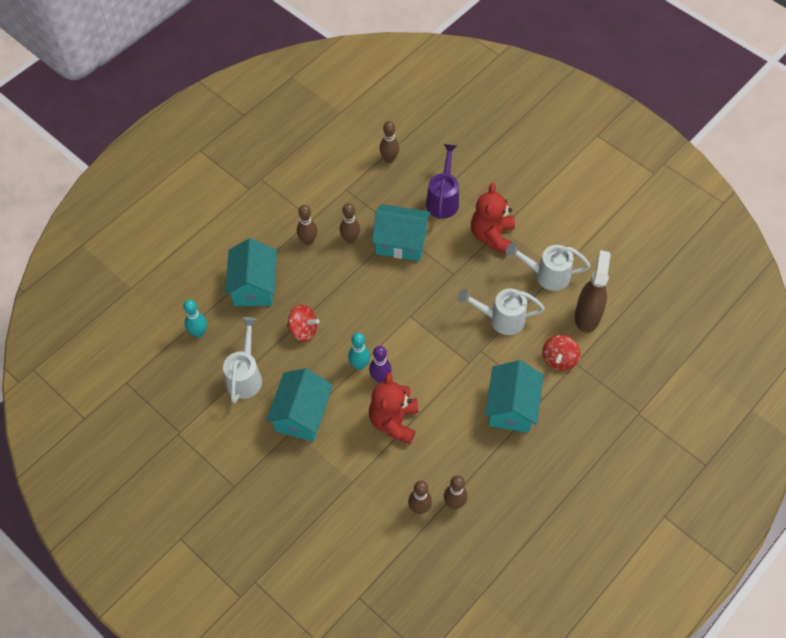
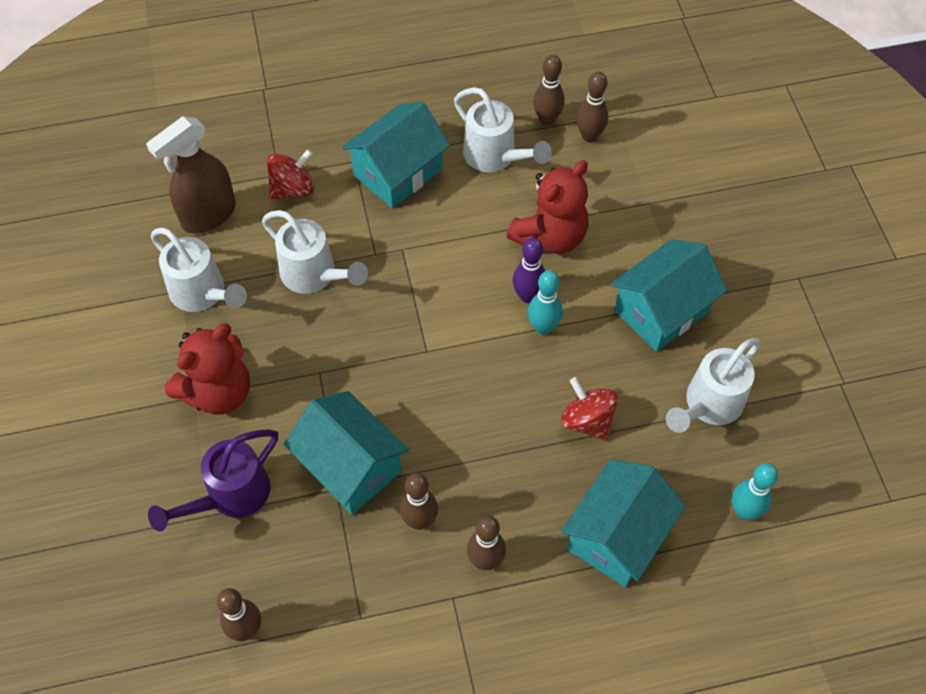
camera: 145 degrees left, 0 degrees up
(465, 455) = (495, 156): none -> white watering can

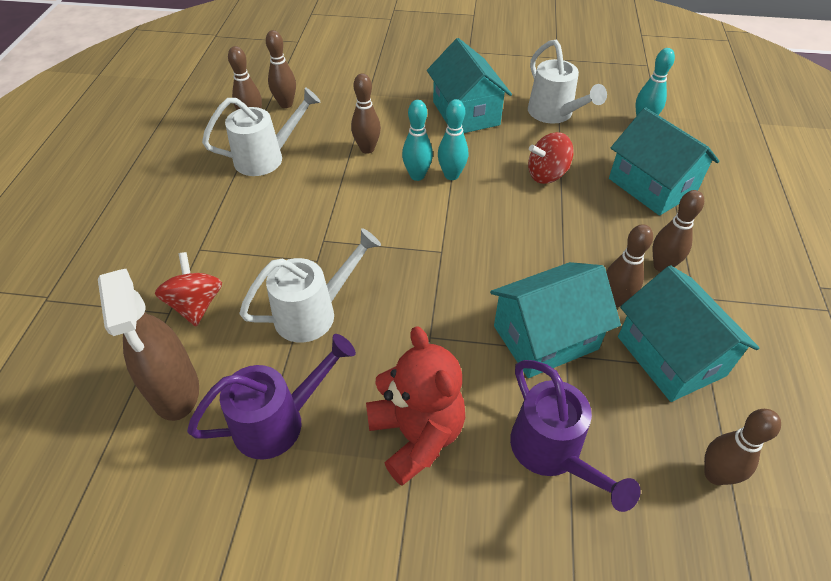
camera: 70 degrees left, 10 degrees down
(202, 293) = (278, 421): white watering can -> purple watering can
(398, 172) = (236, 221): turquoise house -> turquoise house (670, 356)
(528, 296) = (417, 175): purple bowling pin -> turquoise bowling pin
(550, 237) = (367, 149): red teddy bear -> brown bowling pin

